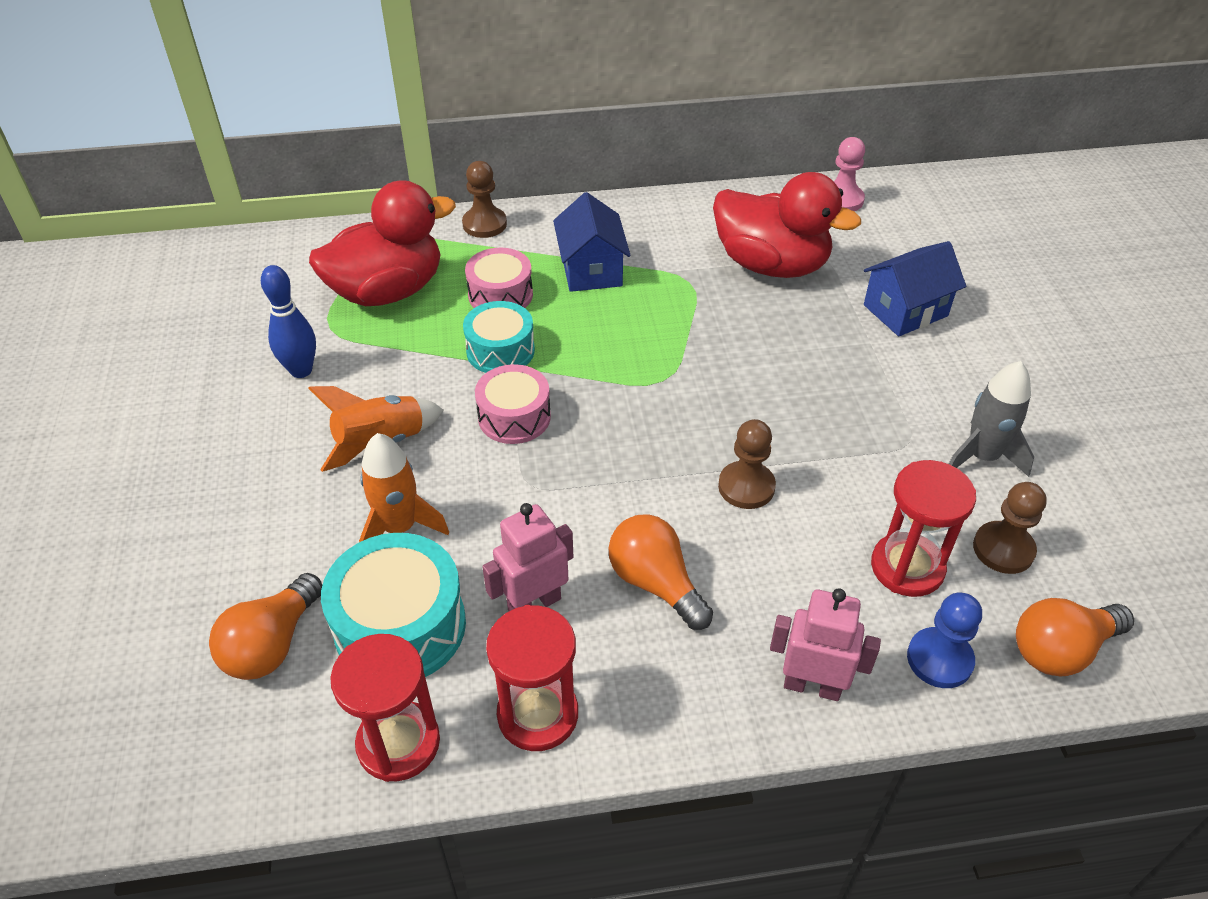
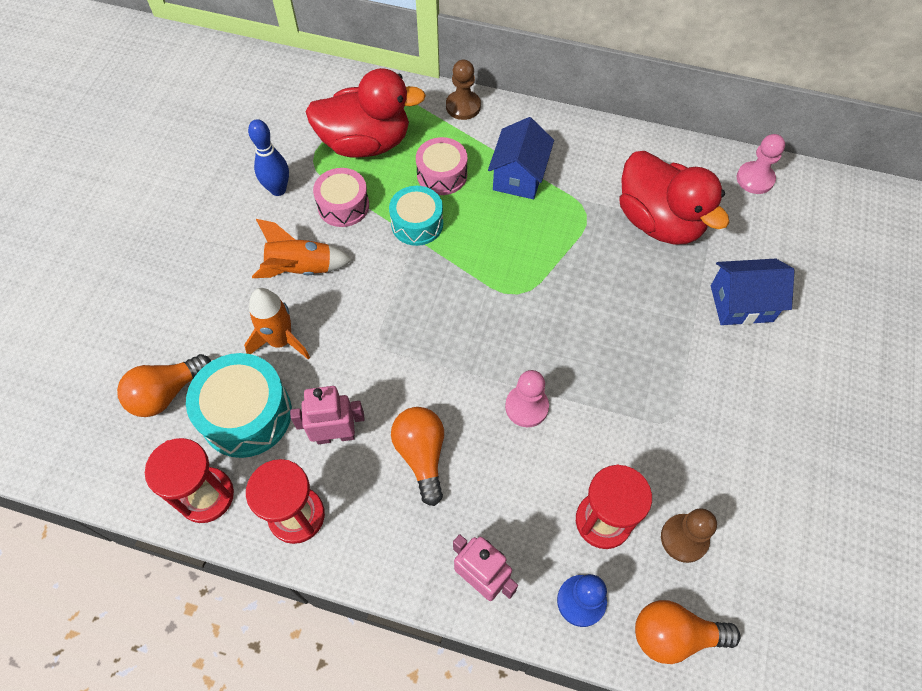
camera: 25 degrees right, 15 degrees up
(514, 417) = (398, 283): pink drum -> pink drum (343, 206)
(746, 487) = (526, 407): brown pawn -> pink pawn
(982, 457) = (718, 456): grey rocket -> none

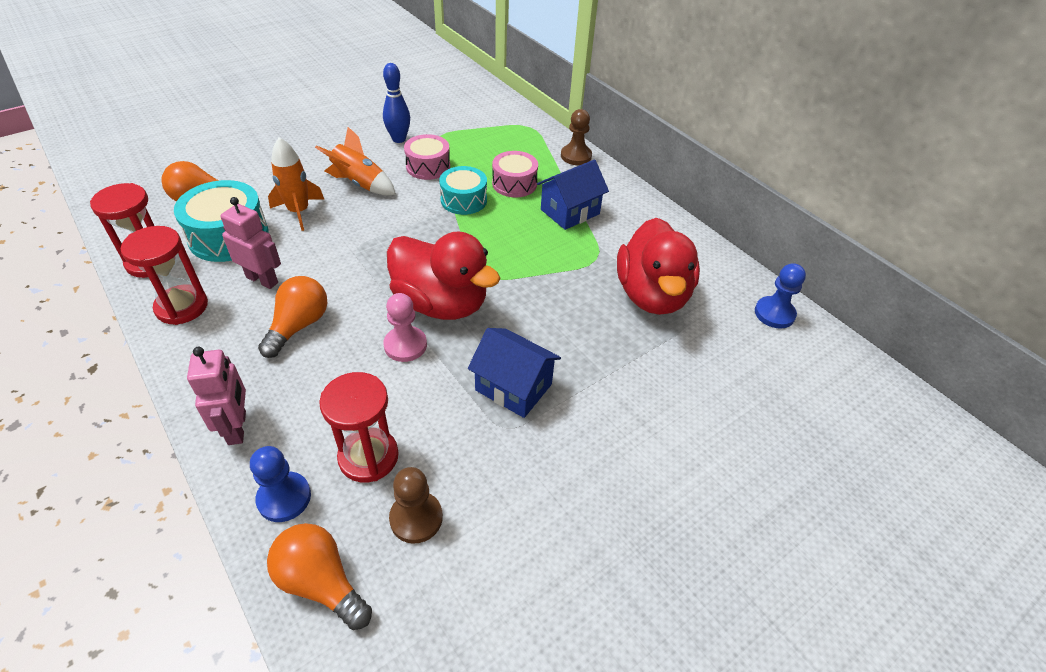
camera: 35 degrees right, 15 degrees down
(366, 143) = (484, 143): red duck -> red duck (441, 303)
(741, 303) = (664, 388): blue house -> blue house (513, 387)
(755, 179) = (774, 314): pink pawn -> blue pawn

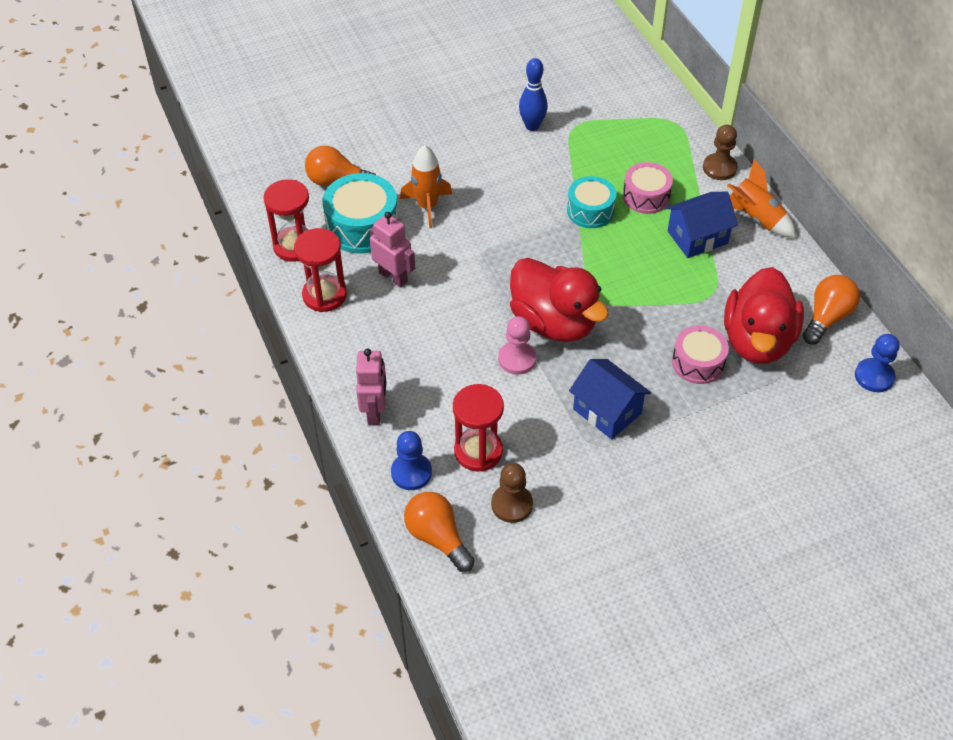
camera: 15 degrees right, 5 degrees up
(298, 326) = (425, 327): orange light bulb -> orange light bulb (827, 318)
(360, 184) = (488, 179): orange rocket -> orange rocket (755, 218)
(428, 167) = (559, 165): pink drum -> pink drum (698, 363)

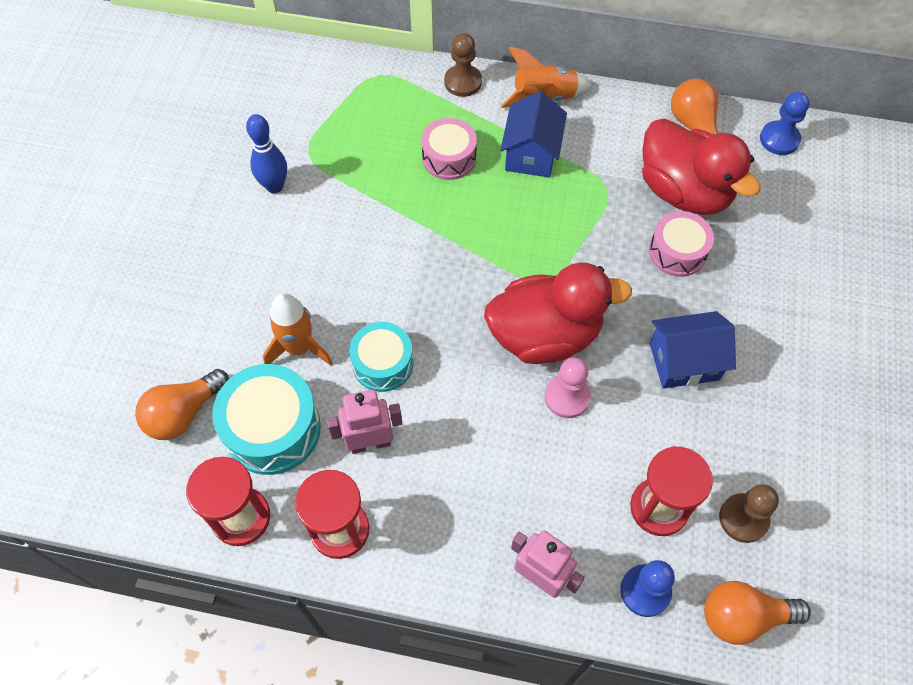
camera: 55 degrees left, 10 degrees up
(590, 211) = (429, 212): turquoise drum -> turquoise drum (383, 363)

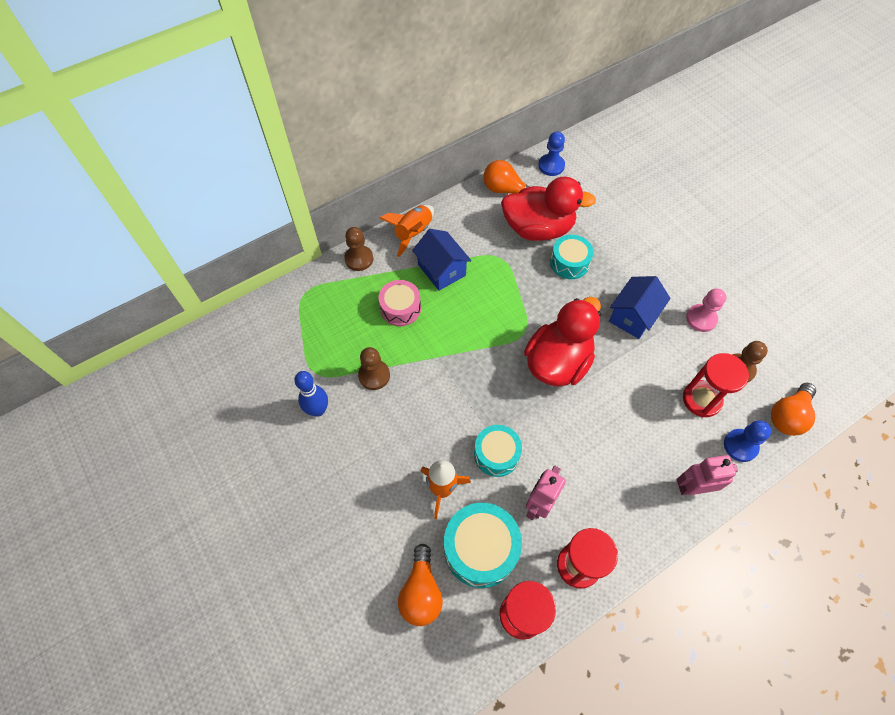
camera: 45 degrees left, 0 degrees up
(355, 197) = (374, 375): none -> brown pawn
(567, 397) = (603, 384): pink pawn -> pink pawn (701, 319)
(677, 252) = (569, 263): pink drum -> turquoise drum

